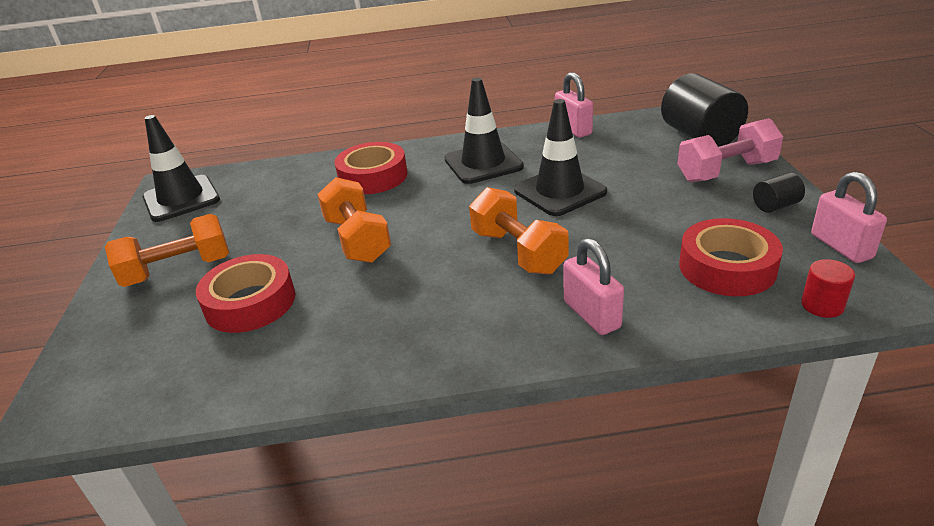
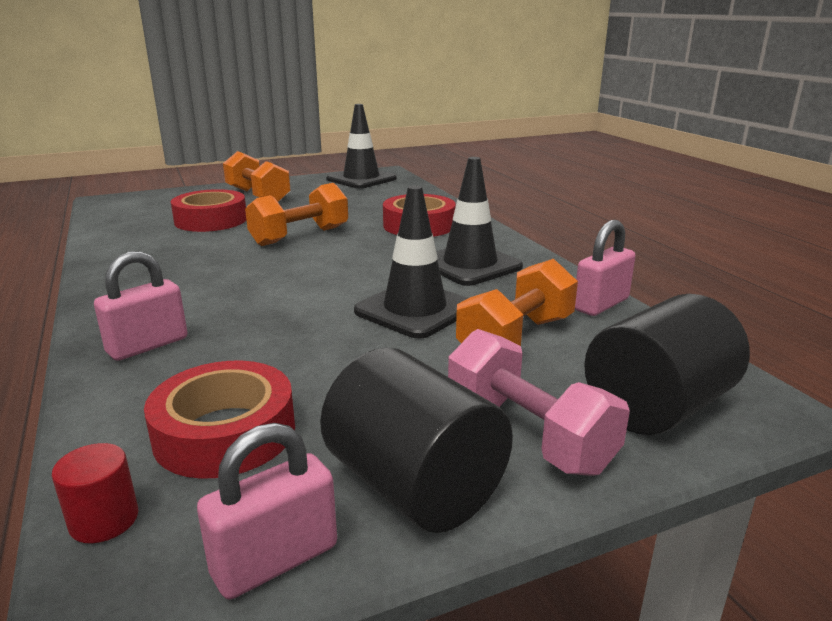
camera: 70 degrees right, 10 degrees down
(518, 252) = (275, 300): orange dumbbell -> orange dumbbell (516, 338)
(775, 206) = (414, 486): black cylinder -> black cylinder, size x2.11

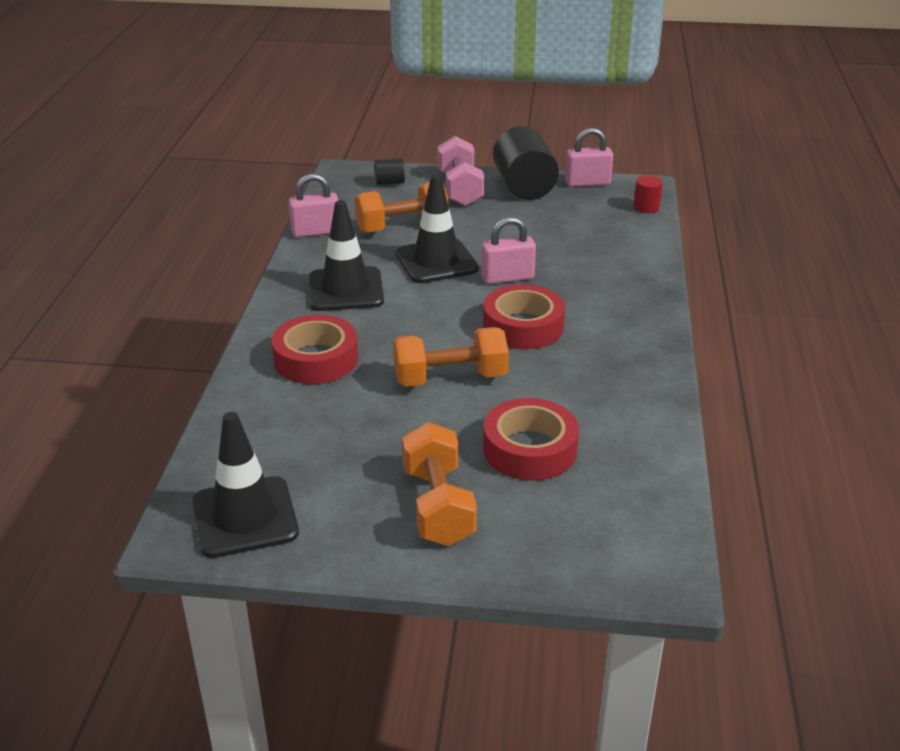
camera: 150 degrees left, 10 degrees up
(148, 345) = (623, 282): pink padlock -> pink padlock (507, 278)
(225, 432) = (591, 223): red tape -> red tape (523, 326)
(657, 407) = (389, 183): black cylinder -> black cylinder, size x0.48

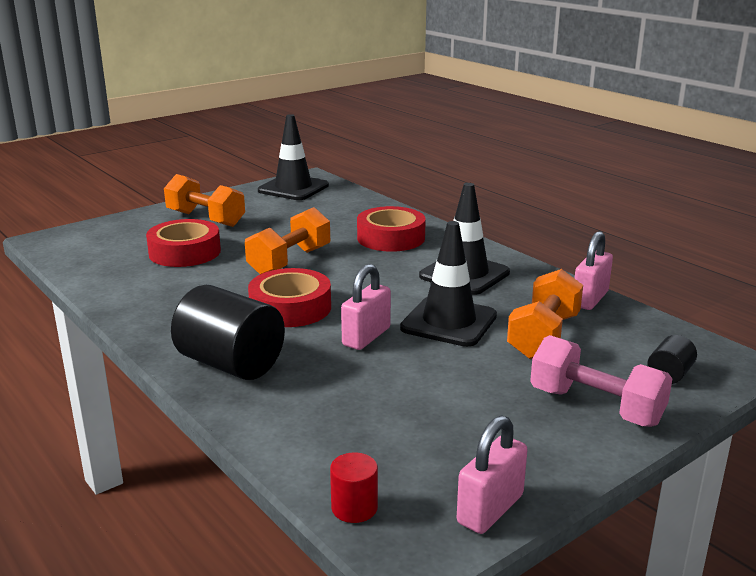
camera: 135 degrees right, 10 degrees down
(524, 187) = (544, 452): black cylinder -> black cylinder (231, 364)

